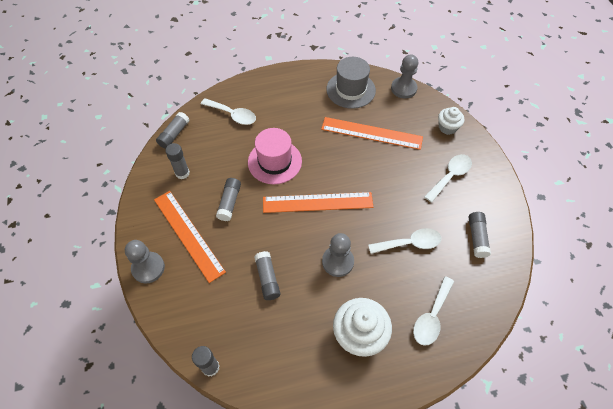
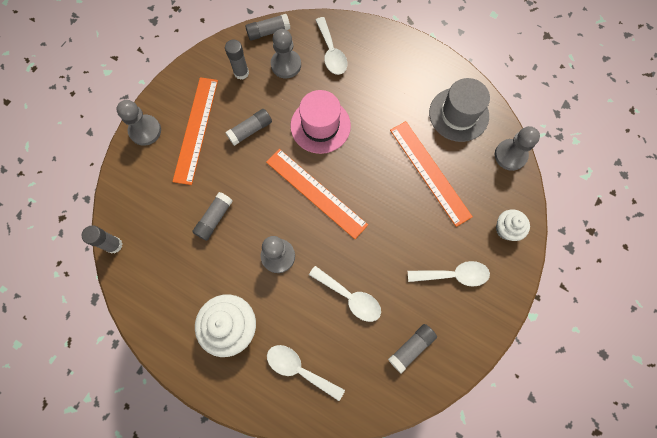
camera: 45 degrees right, 15 degrees up
(209, 144) = (286, 65): none -> grey pawn
(431, 317) = (299, 369): white spoon -> white spoon turned 45 degrees clockwise

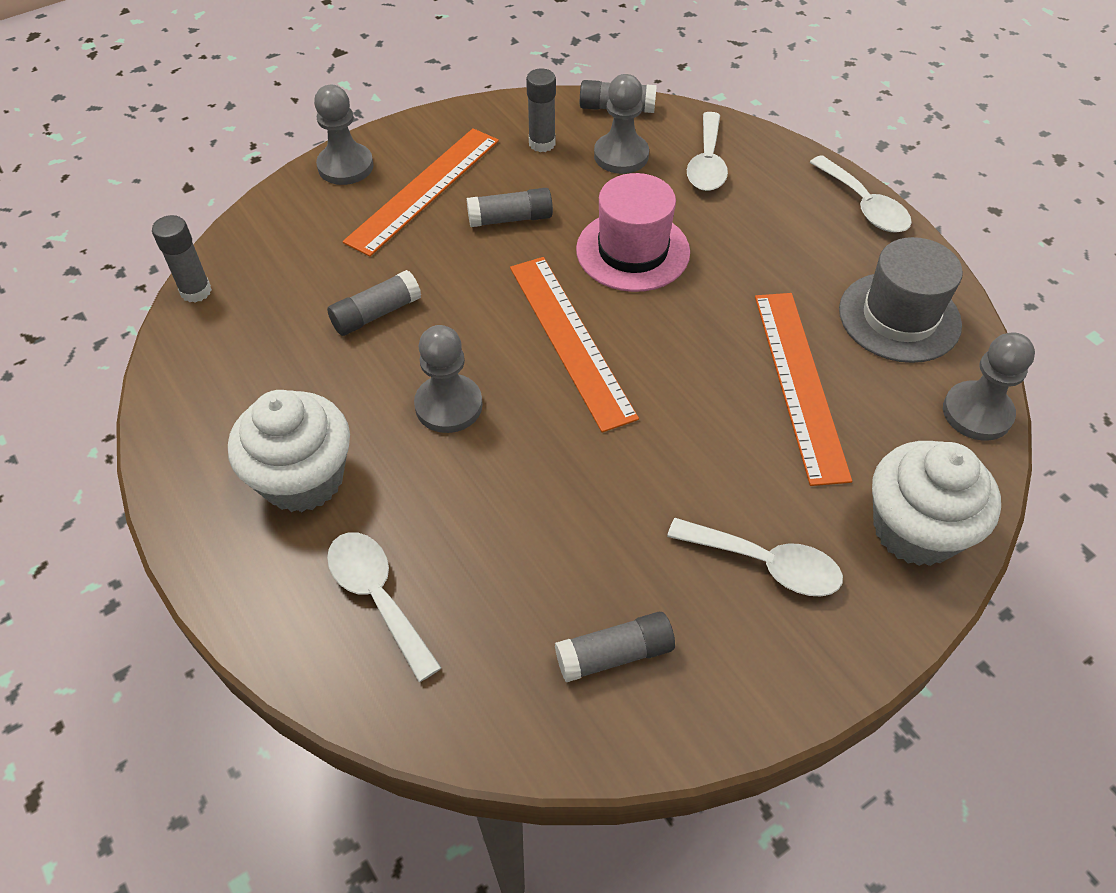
camera: 25 degrees right, 20 degrees down
(350, 297) = (541, 519): white spoon -> white spoon (864, 205)
(506, 229) = (915, 529): white cupcake -> white cupcake, size x1.72

